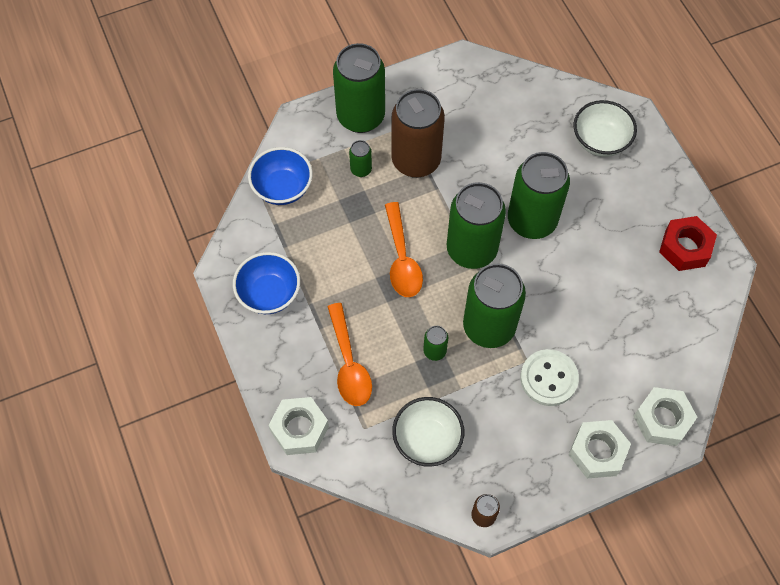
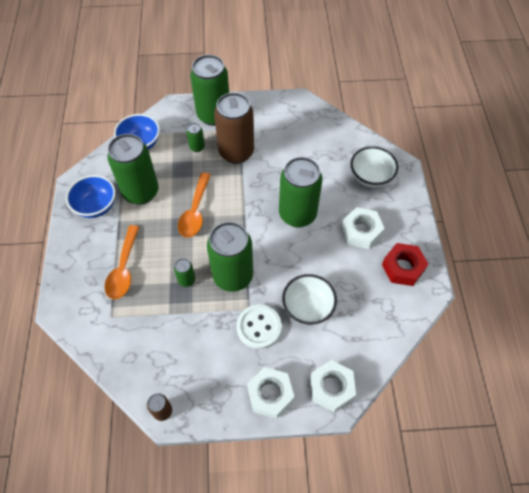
camera: 20 degrees right, 5 degrees down
(299, 429) = (67, 301): white nut -> white nut (361, 232)
(427, 439) = (150, 340): white bowl -> white bowl (307, 307)
(471, 250) = (246, 220): green can -> green can (141, 192)

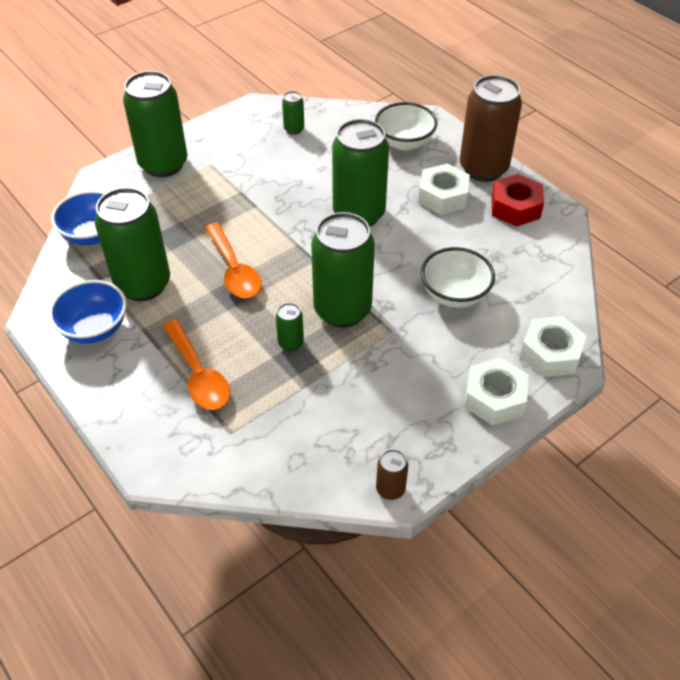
camera: 35 degrees left, 10 degrees down
(197, 147) = (173, 205): green can -> green can (294, 129)
(236, 152) = (228, 188): brown can -> brown can (483, 168)
(259, 327) = (420, 342): white button -> none

